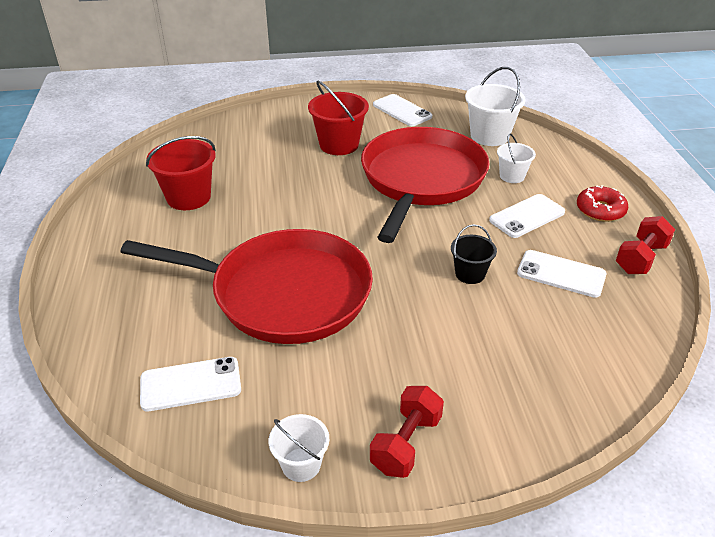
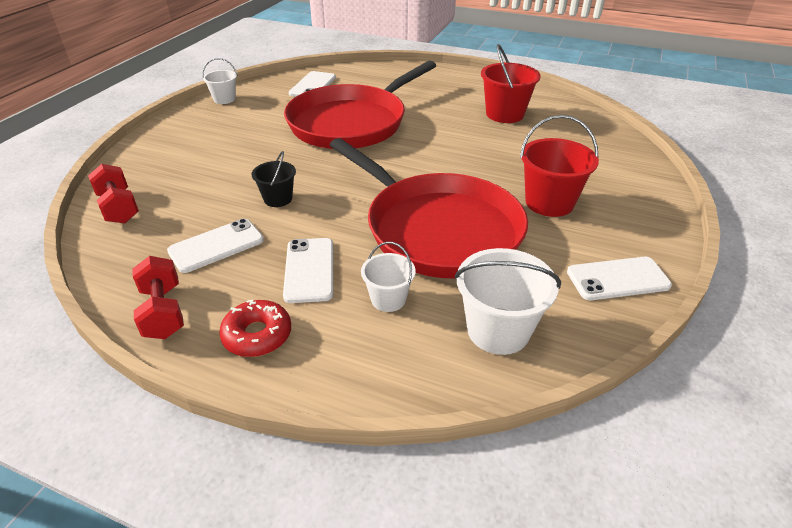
camera: 120 degrees right, 0 degrees up
(406, 444) = (191, 126): red dumbbell -> red dumbbell (118, 208)

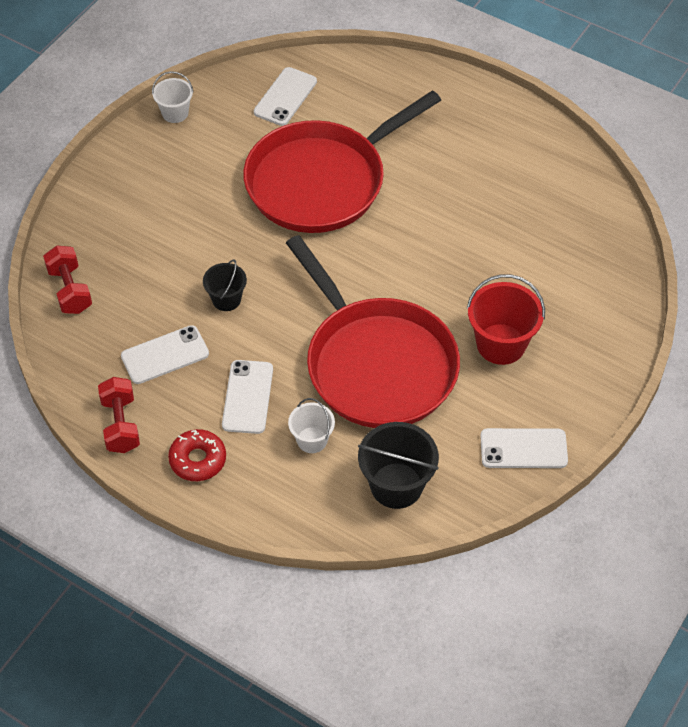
camera: 10 degrees right, 15 degrees up
(498, 330) = (396, 485): white bucket -> black bucket
(505, 114) = (508, 189): red bucket -> none

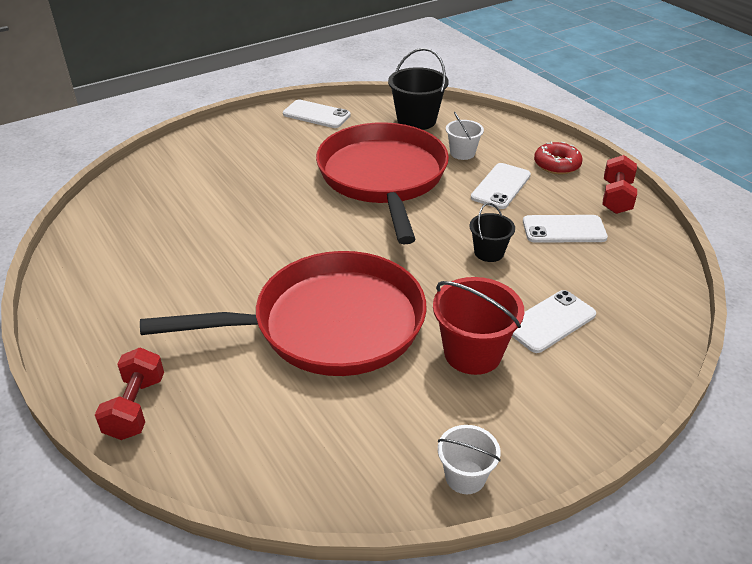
camera: 155 degrees left, 15 degrees down
(70, 290) = (652, 306): red dumbbell -> red dumbbell (136, 407)
(285, 97) = (302, 444): white phone -> white phone (550, 321)
(501, 344) = (277, 163): red bucket -> red bucket (472, 353)

